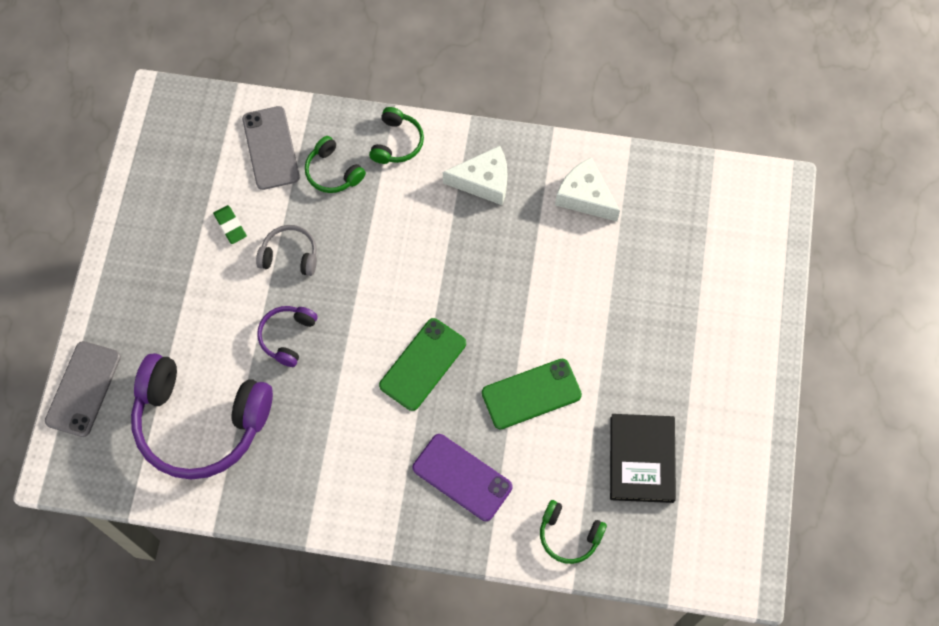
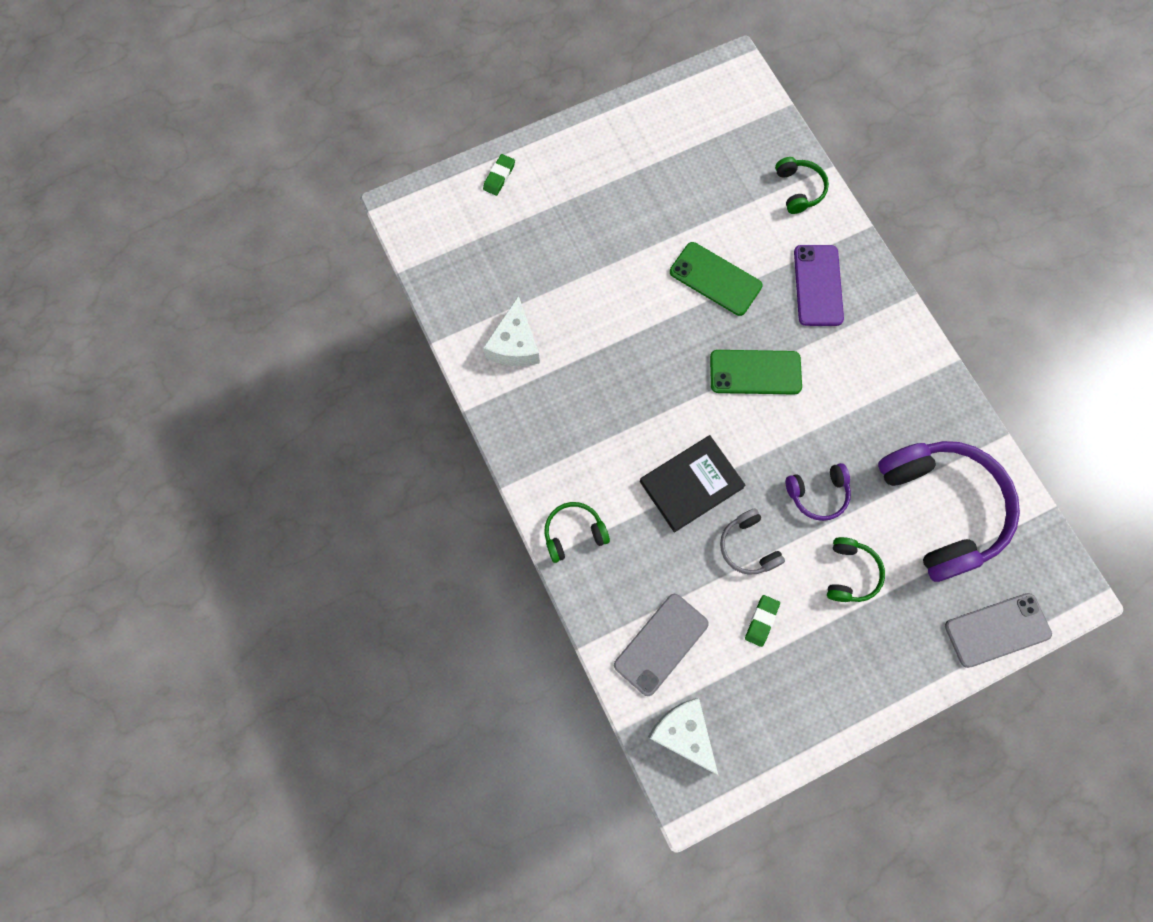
camera: 125 degrees left, 5 degrees up
(333, 172) = (643, 568): green headphones -> green headphones (850, 573)
(484, 181) = (559, 433): white cheese -> white cheese (683, 733)
(642, 459) = (704, 176): black book -> black book (691, 484)
(759, 283) = (499, 176): none -> green eraser

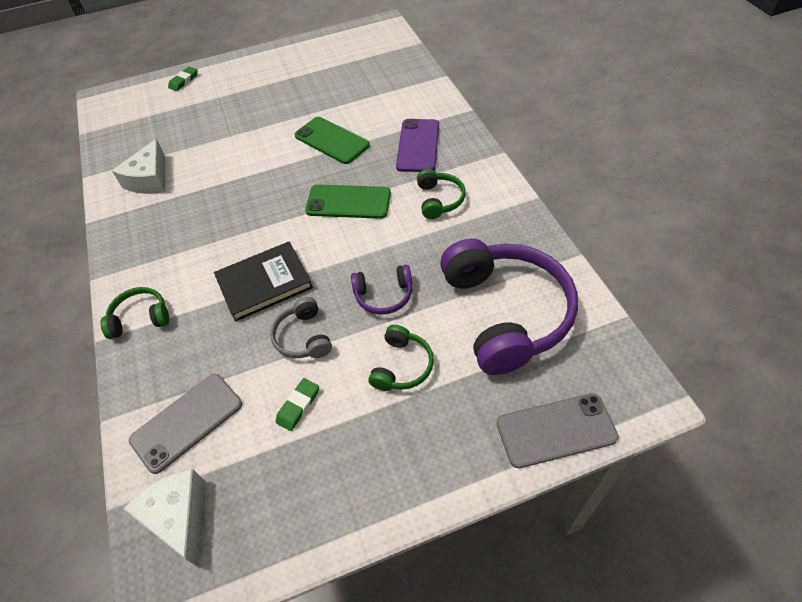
camera: 10 degrees right, 20 degrees down
(799, 189) = (415, 88): green headphones -> green headphones (439, 200)

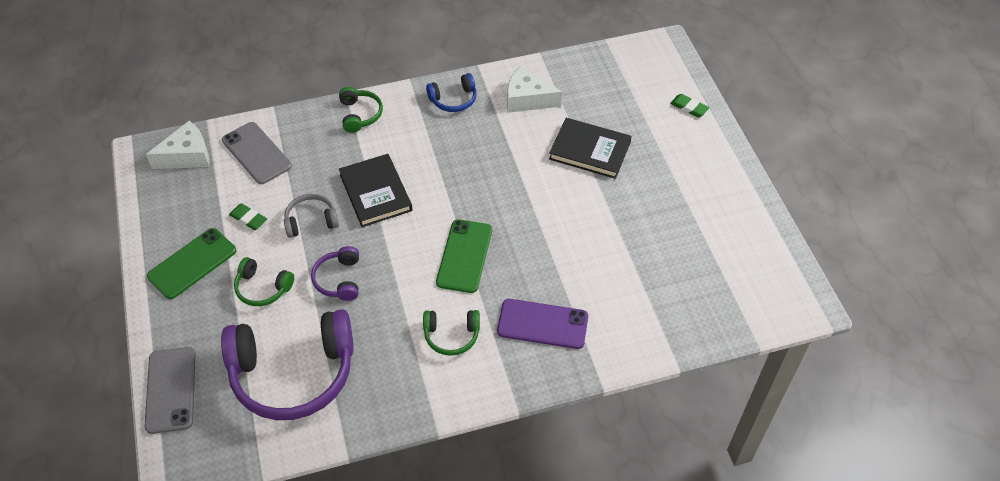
camera: 90 degrees right, 0 degrees up
(136, 235) = (453, 100): none -> blue headphones
(225, 133) = (590, 150): none -> black book
(332, 140) = (564, 243): green phone -> green phone (192, 263)

